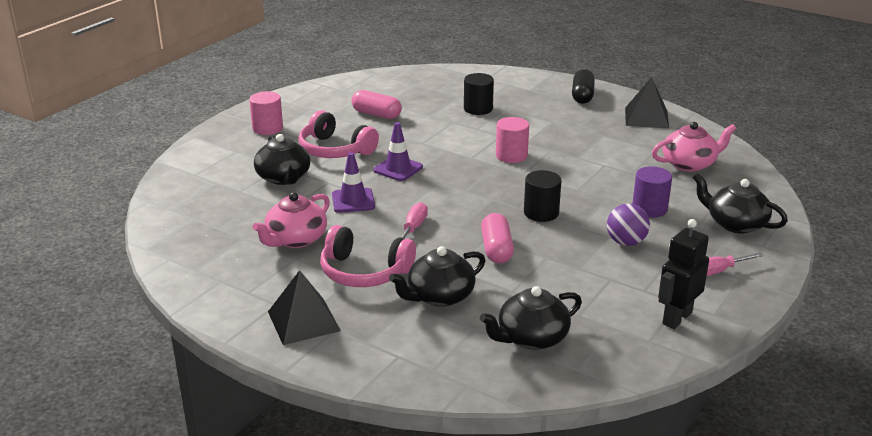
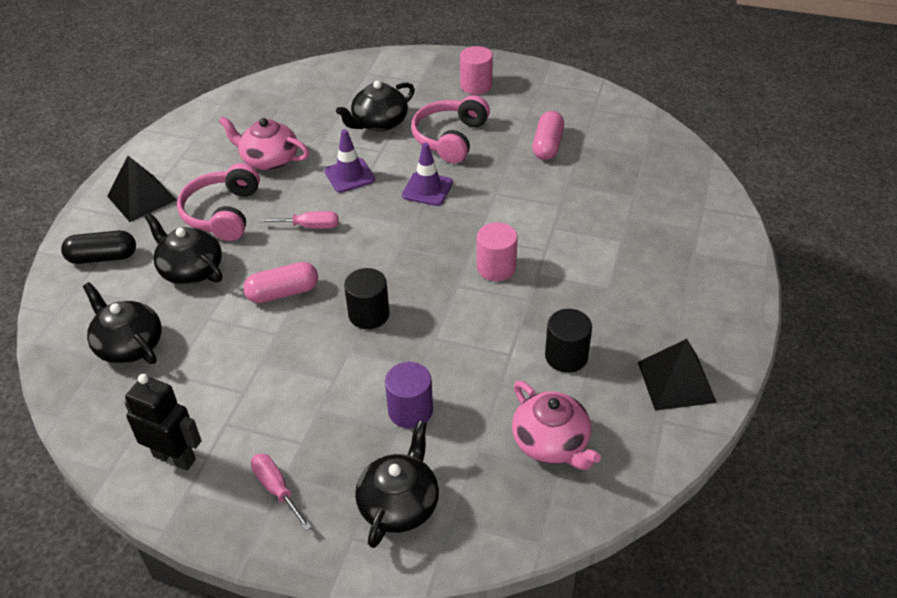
camera: 75 degrees right, 15 degrees up
(478, 109) = (607, 218): black cylinder -> black cylinder (566, 356)
(582, 96) = (707, 306): black capsule -> black capsule (102, 257)
(626, 242) = (324, 396): purple ball -> none

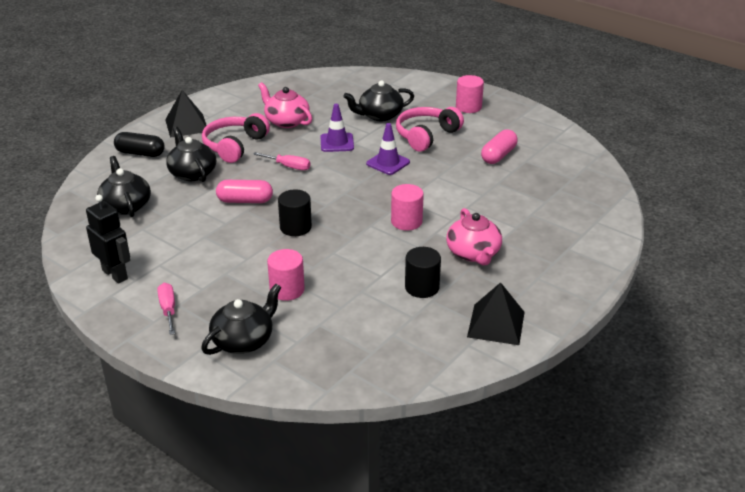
camera: 20 degrees right, 10 degrees down
(410, 411) = (287, 290): purple cylinder -> pink cylinder
(551, 443) = (375, 335): pink teapot -> pink teapot (473, 253)

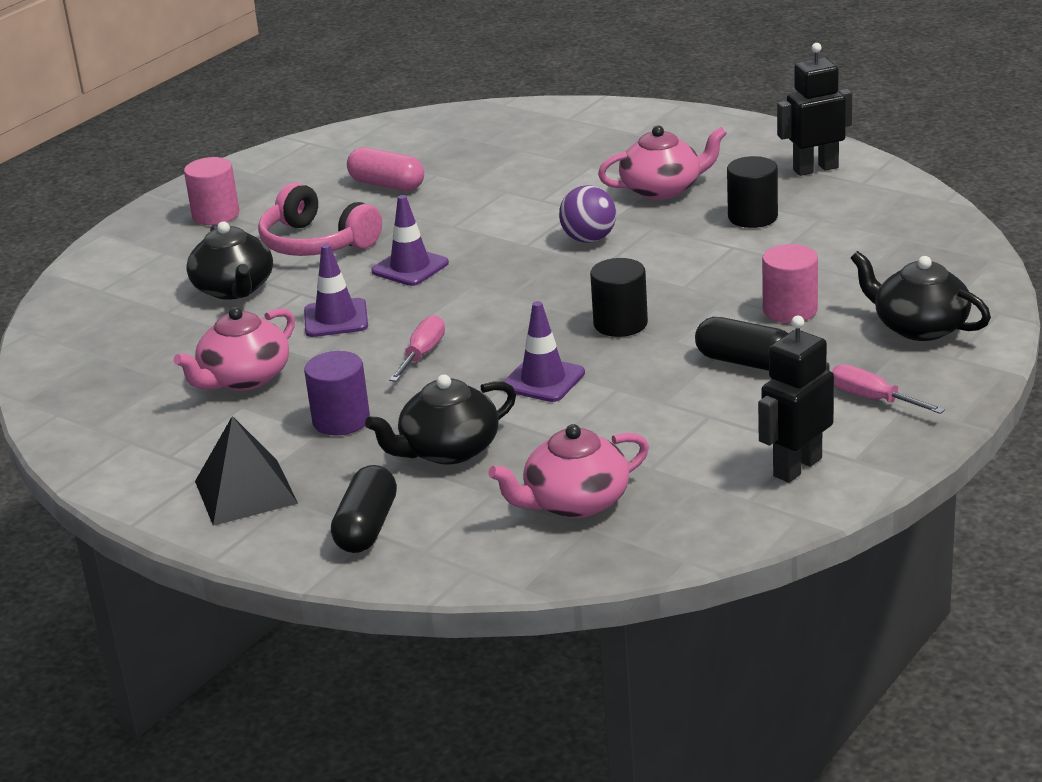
camera: 90 degrees left, 5 degrees down
(126, 205) = (574, 502): black teapot -> pink teapot
(168, 309) = (872, 399): pink screwdriver -> pink screwdriver turned 60 degrees clockwise
(233, 267) = (745, 362): none -> black capsule
(234, 146) = (341, 420): pink headphones -> purple cylinder
(245, 201) = (543, 380): pink capsule -> purple traffic cone
(406, 222) = (589, 239): pink cylinder -> purple ball
(496, 324) = (815, 169): black pyramid -> black robot

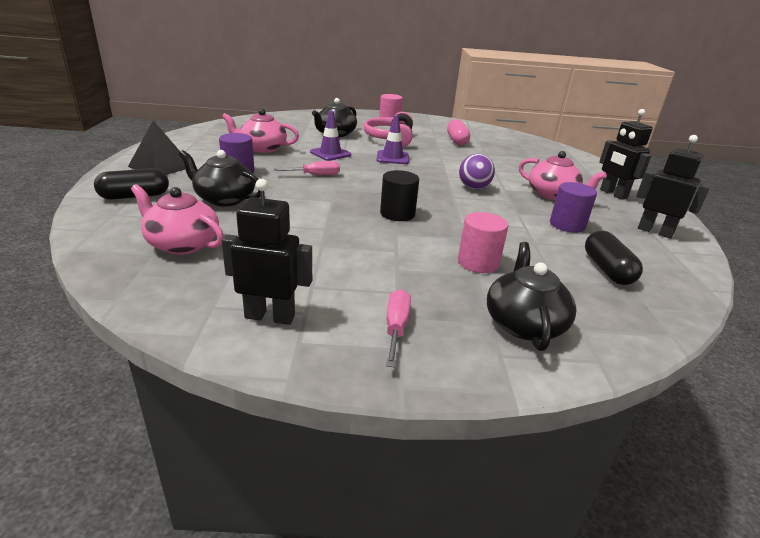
camera: 50 degrees right, 0 degrees up
(543, 380) = (316, 207): purple traffic cone -> none
(699, 146) = (613, 194): none -> black robot
(745, 362) = (396, 262): black capsule -> black capsule (607, 270)
(752, 217) = (567, 225): black cylinder -> purple cylinder

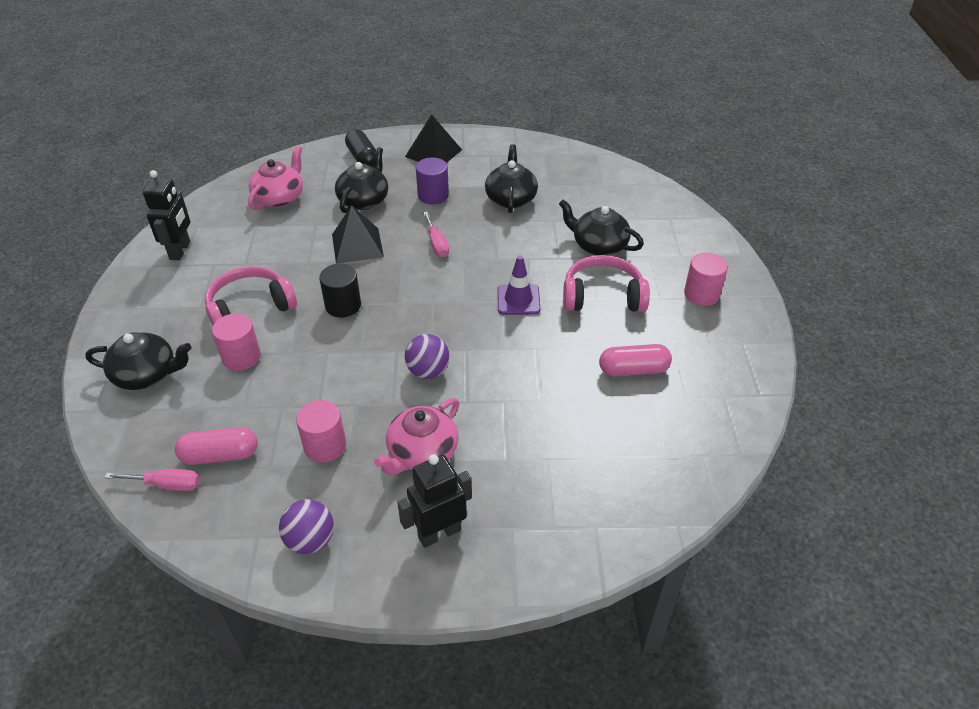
camera: 90 degrees right, 15 degrees up
(262, 148) = (511, 198): pink teapot -> black teapot
(305, 205) = (357, 245): none -> black pyramid
(330, 153) = (513, 248): purple traffic cone -> none
(396, 328) = (156, 306): pink screwdriver -> pink screwdriver (166, 485)
(401, 259) = (250, 308): none -> pink headphones
(567, 225) = (325, 446): purple cylinder -> pink cylinder
(607, 270) = (220, 455): black capsule -> pink capsule
(655, 231) = (310, 540): black robot -> purple ball

